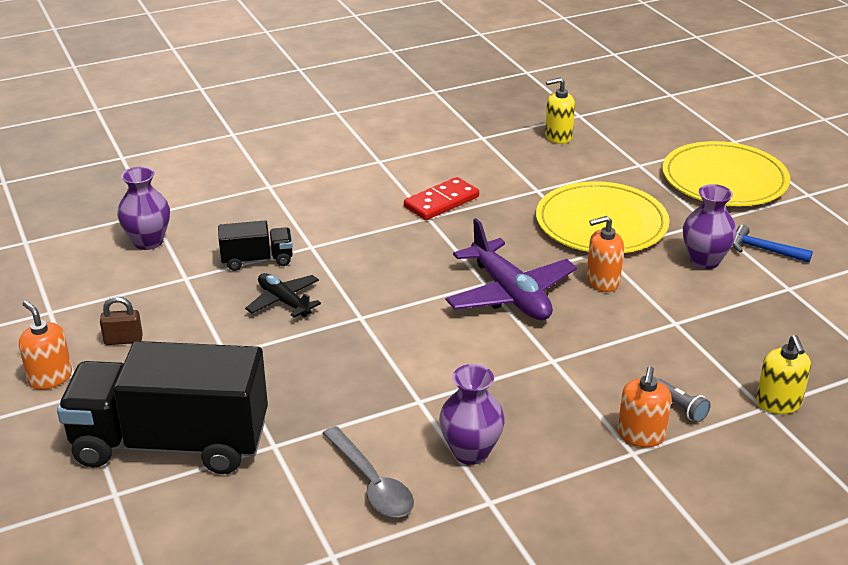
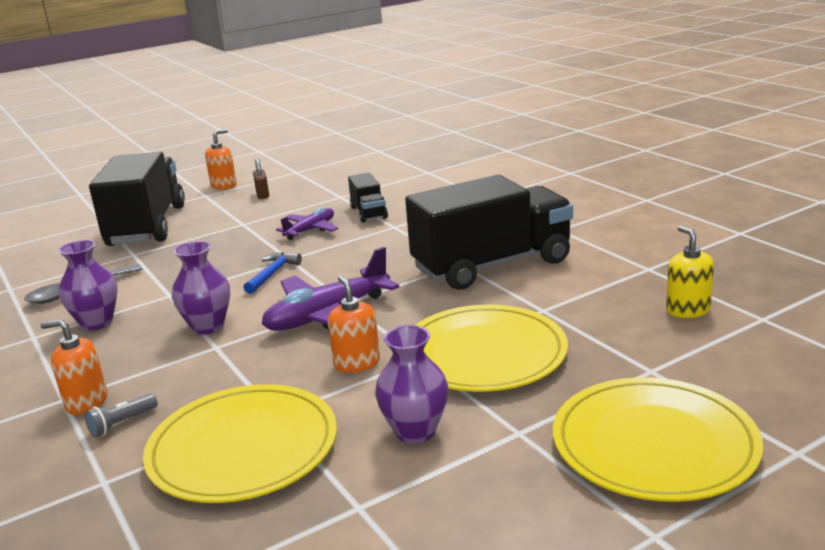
camera: 85 degrees right, 10 degrees down
(148, 242) = (387, 178): purple vase -> purple vase (208, 326)
(284, 301) = (310, 230): black plane -> purple plane
(441, 202) = (492, 265): red domino -> black truck
(720, 338) = (243, 448): none -> yellow plate
(763, 250) = (457, 483): blue hammer -> blue hammer (272, 274)
(778, 403) = (108, 493): yellow soap dispenser -> none

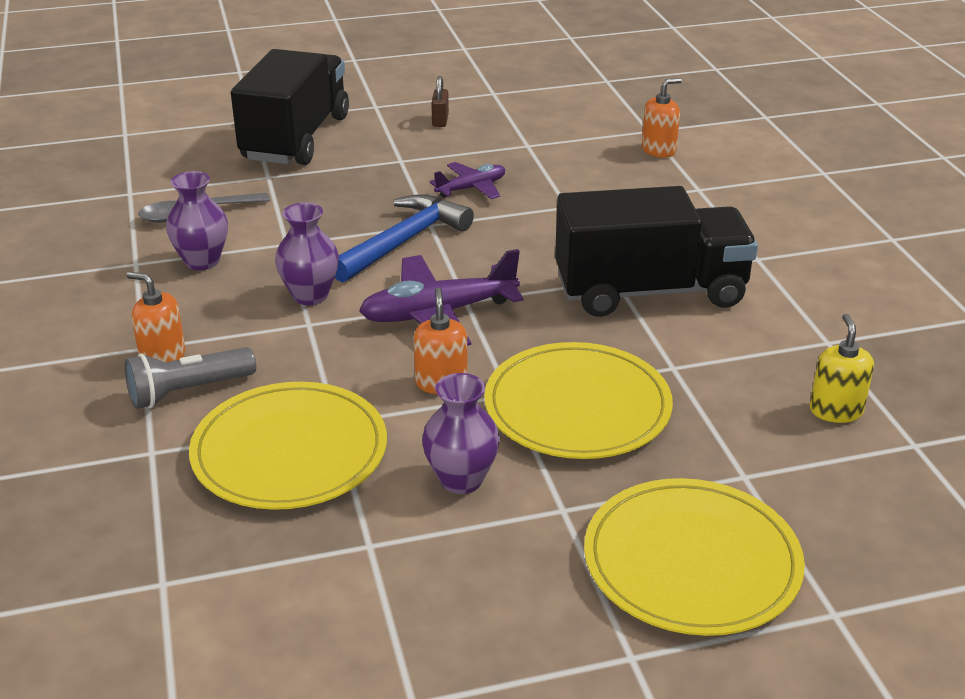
camera: 15 degrees right, 10 degrees up
(121, 423) = (187, 391): grey flashlight -> grey flashlight, size x1.77
(224, 185) = (402, 96): orange soap dispenser -> orange soap dispenser (658, 150)
(272, 274) = (404, 241): blue hammer -> blue hammer, size x1.82
(368, 212) = (548, 178): black truck -> none

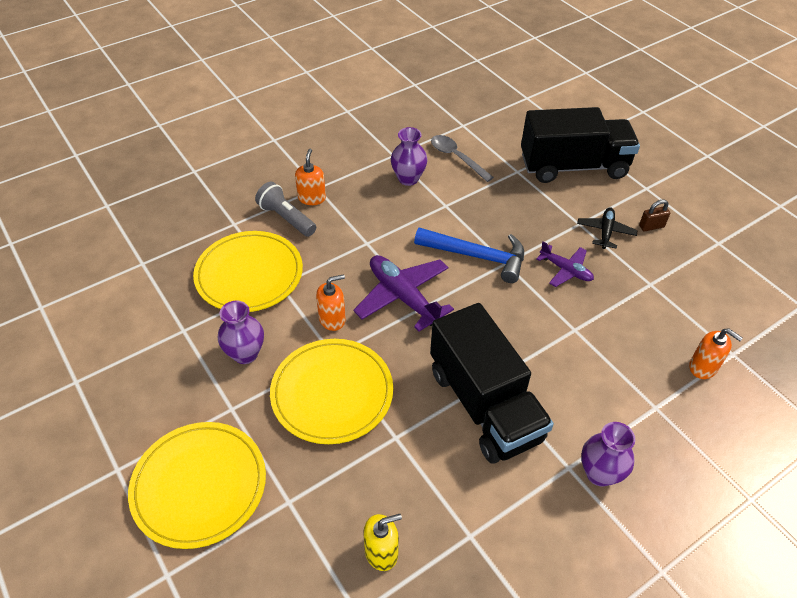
camera: 70 degrees right, 15 degrees up
(310, 295) = (395, 234): purple vase -> purple vase (599, 473)
(427, 148) = (605, 232): none -> black plane

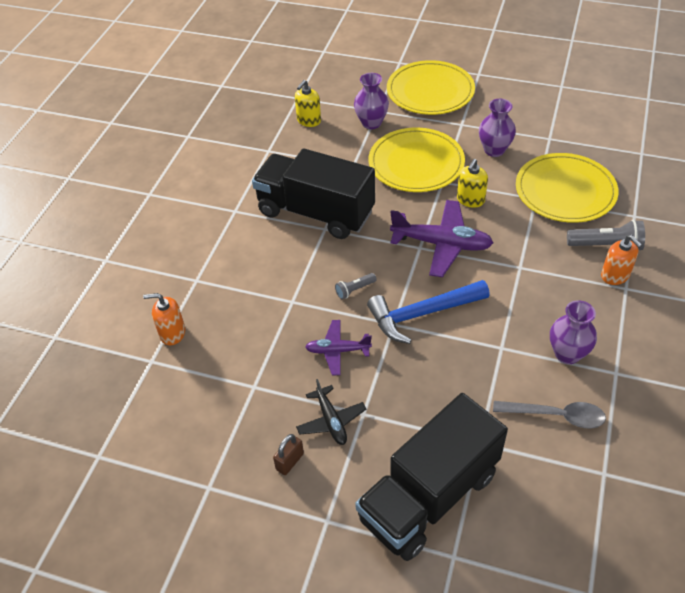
camera: 145 degrees right, 0 degrees up
(332, 319) = (470, 200): orange soap dispenser -> yellow soap dispenser
(513, 306) = (354, 290): none -> grey flashlight
(599, 473) = (213, 218): purple vase -> purple vase (371, 123)

